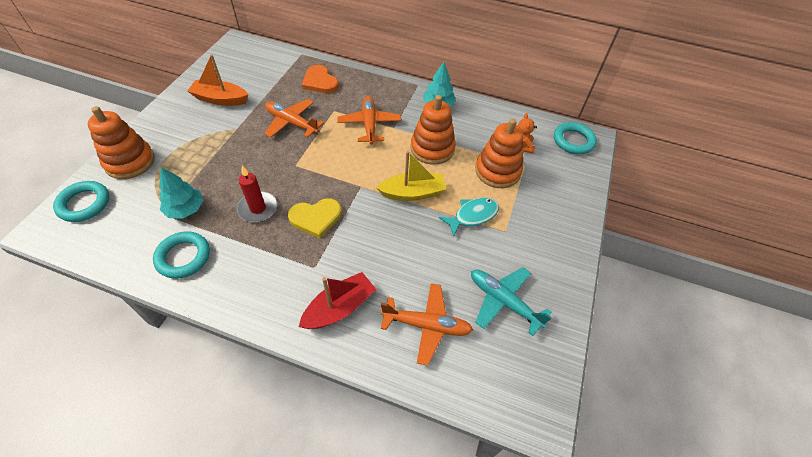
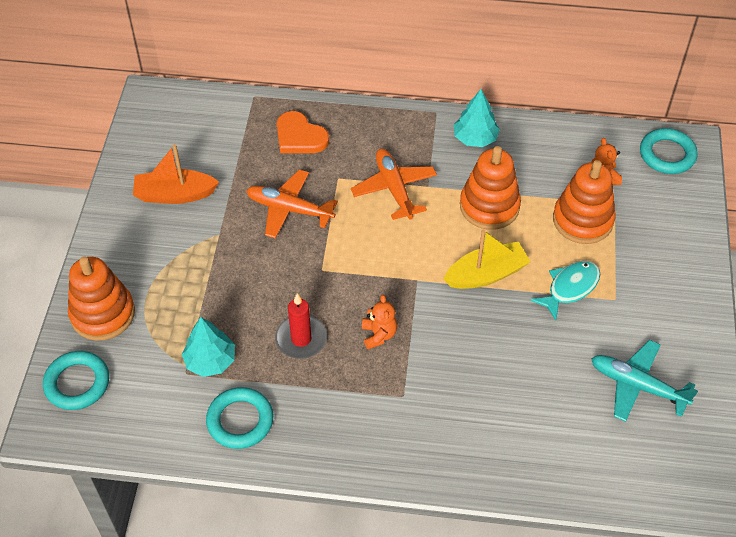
camera: 10 degrees left, 0 degrees up
(316, 218) = (379, 335): yellow heart -> orange teddy bear
(339, 308) = (453, 437): red boat -> none
(427, 325) = (559, 433): orange plane -> none

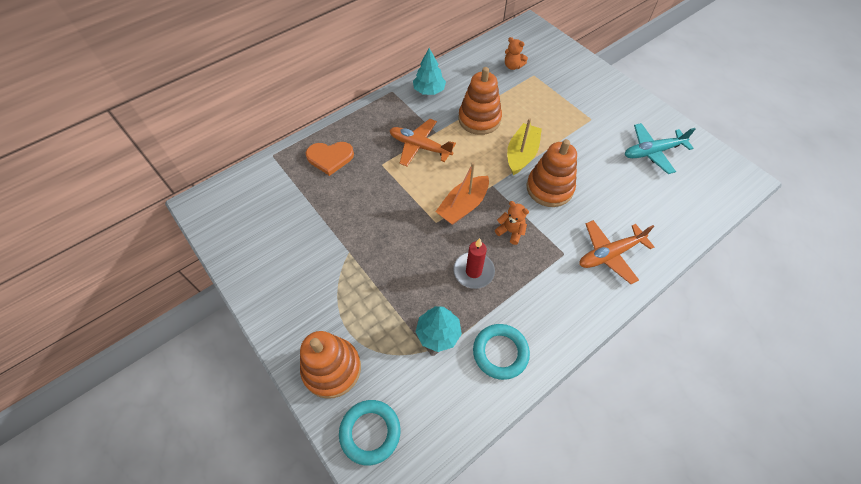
camera: 45 degrees left, 5 degrees up
(175, 194) = (290, 251): orange boat -> orange boat (463, 206)
(289, 209) = (374, 203): orange plane -> orange plane (609, 254)
(570, 288) = (566, 130): turquoise fish -> none
(582, 220) = (530, 93): orange stacking toy -> orange stacking toy (549, 188)
(667, 154) = (526, 36): turquoise ring -> none

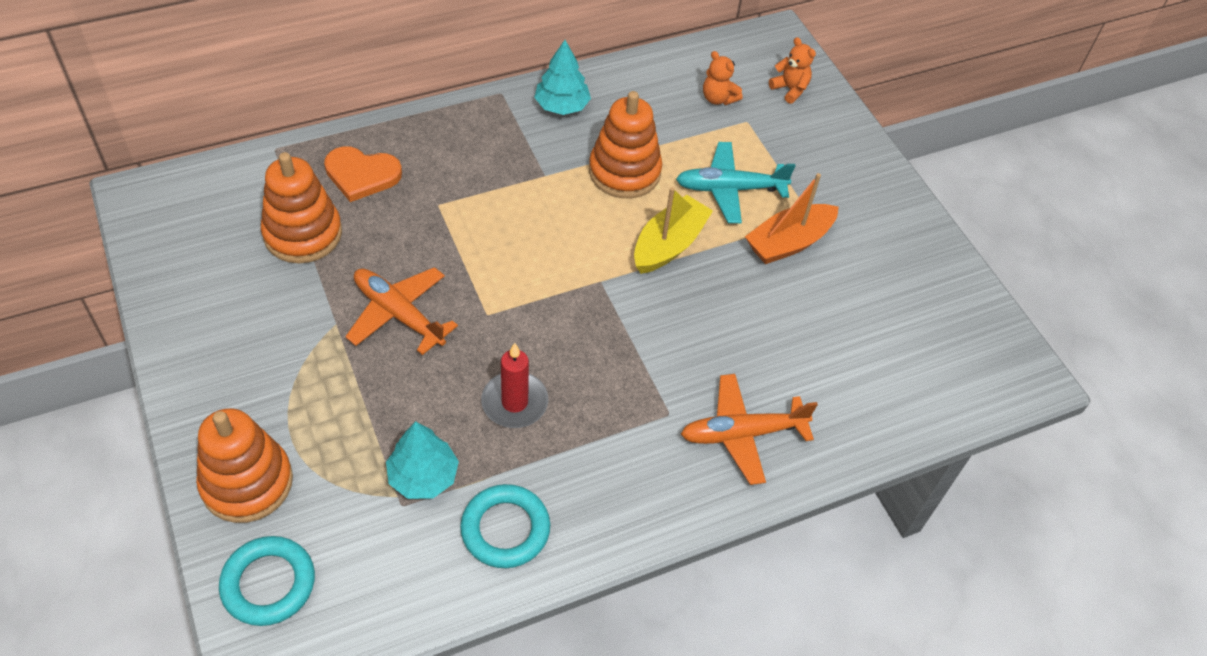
camera: 10 degrees right, 5 degrees down
(419, 147) = (509, 192): orange plane -> orange plane (398, 314)
(463, 206) = (540, 301): orange boat -> orange boat (789, 242)
(510, 231) = (598, 358): orange teddy bear -> orange teddy bear (790, 89)
(549, 188) = (691, 308): orange stacking toy -> orange stacking toy (303, 234)
(652, 152) = (889, 294): turquoise plane -> turquoise plane (729, 189)

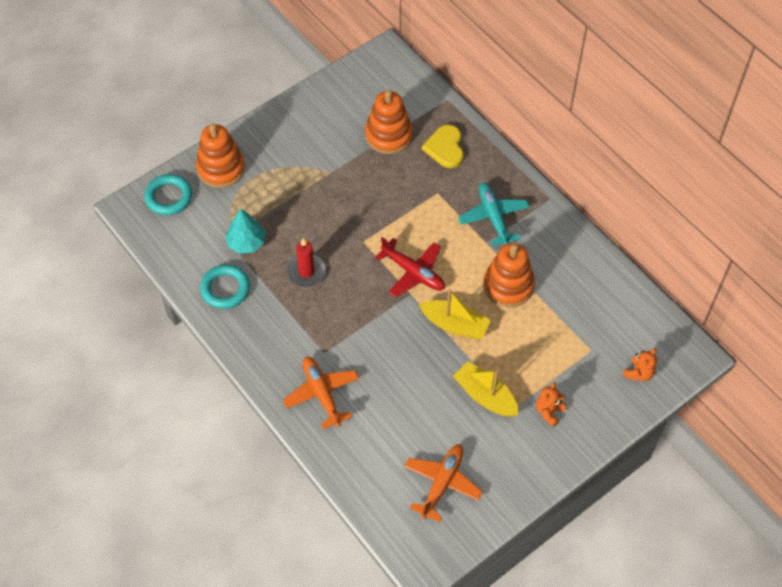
camera: 80 degrees right, 5 degrees up
(362, 175) = (445, 148): orange heart -> yellow heart
(398, 314) = (348, 198): orange plane -> orange plane (442, 483)
(562, 106) = (553, 235): turquoise tree -> none
(566, 268) = (413, 272): none -> red plane
(718, 98) = (606, 328): orange teddy bear -> orange teddy bear (549, 411)
(729, 189) = (519, 351): turquoise plane -> turquoise plane (493, 217)
(789, 242) = (485, 396): orange boat -> yellow boat

